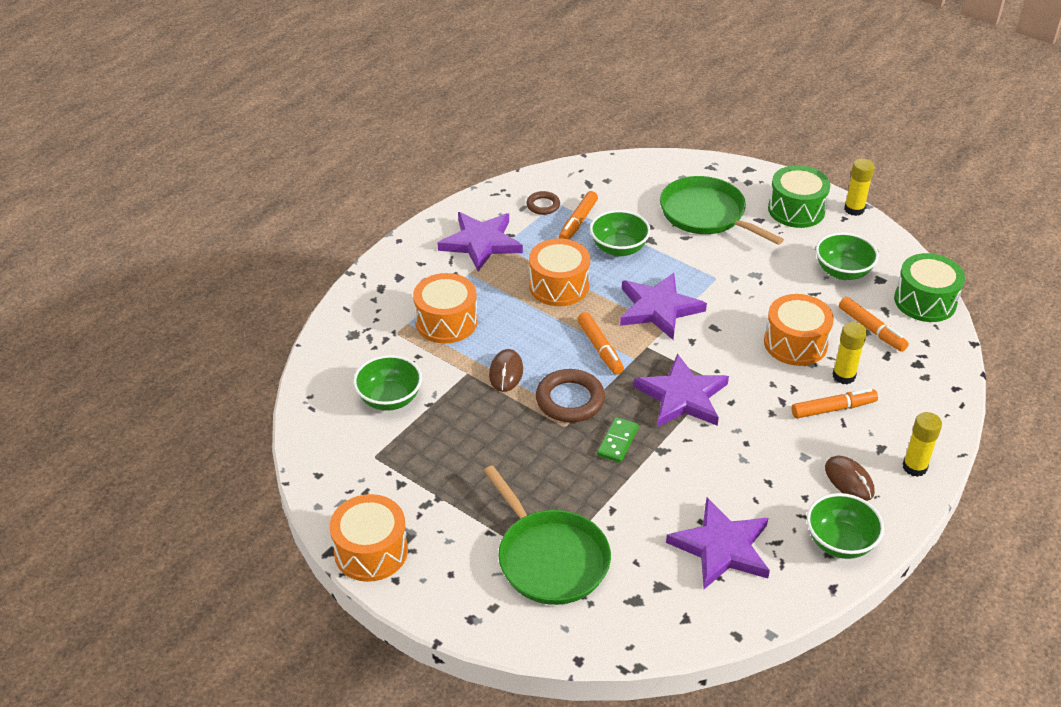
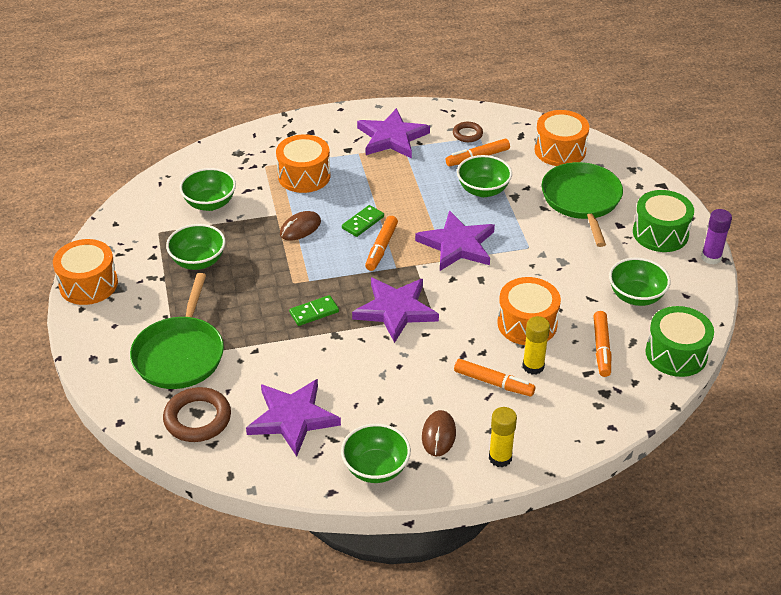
camera: 40 degrees right, 0 degrees up
(451, 461) = (198, 261): none -> green bowl
(555, 335) = (363, 222): none -> green domino
(559, 286) = (407, 192): orange drum -> orange drum (560, 150)
(570, 400) = (318, 268): brown ring -> brown ring (197, 418)
(854, 209) = (711, 257): yellow glue stick -> purple glue stick

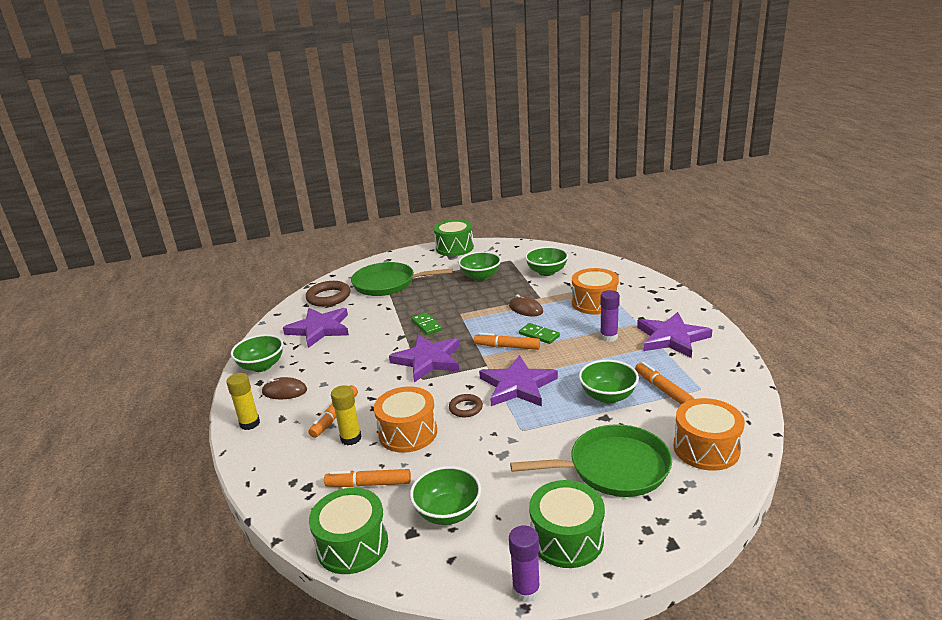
camera: 90 degrees right, 15 degrees down
(88, 284) = (454, 248): orange drum -> green drum
(380, 176) = (609, 337): none -> purple glue stick
(467, 134) = (702, 381): brown ring -> brown ring (465, 408)

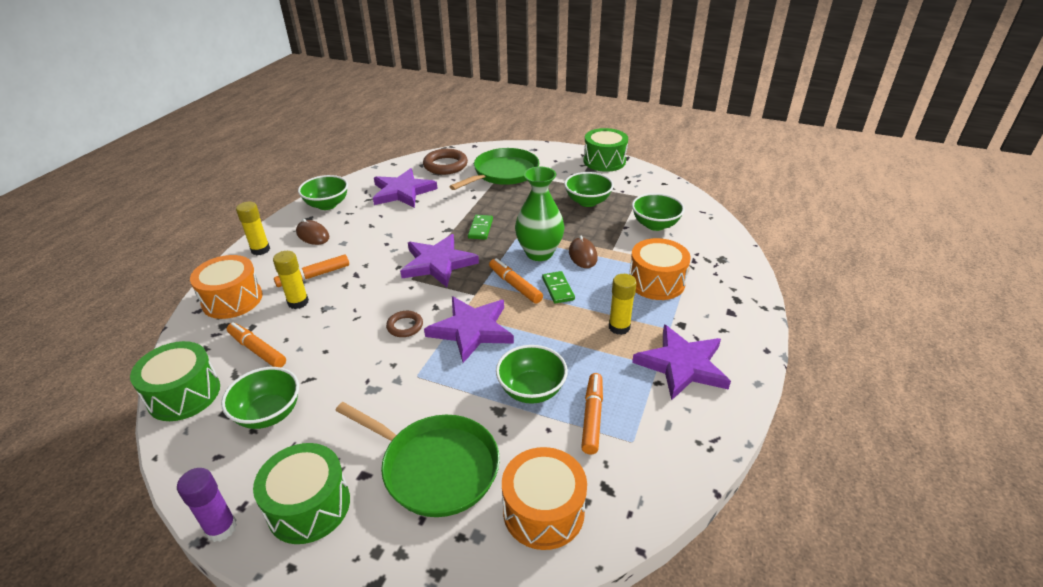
camera: 35 degrees right, 10 degrees up
(387, 284) = (503, 173): green pan -> green pan turned 90 degrees clockwise
(408, 433) = (337, 322): orange drum -> orange drum (232, 299)
(494, 321) = (539, 253): none -> green vase
(609, 337) = (619, 327): purple glue stick -> yellow glue stick

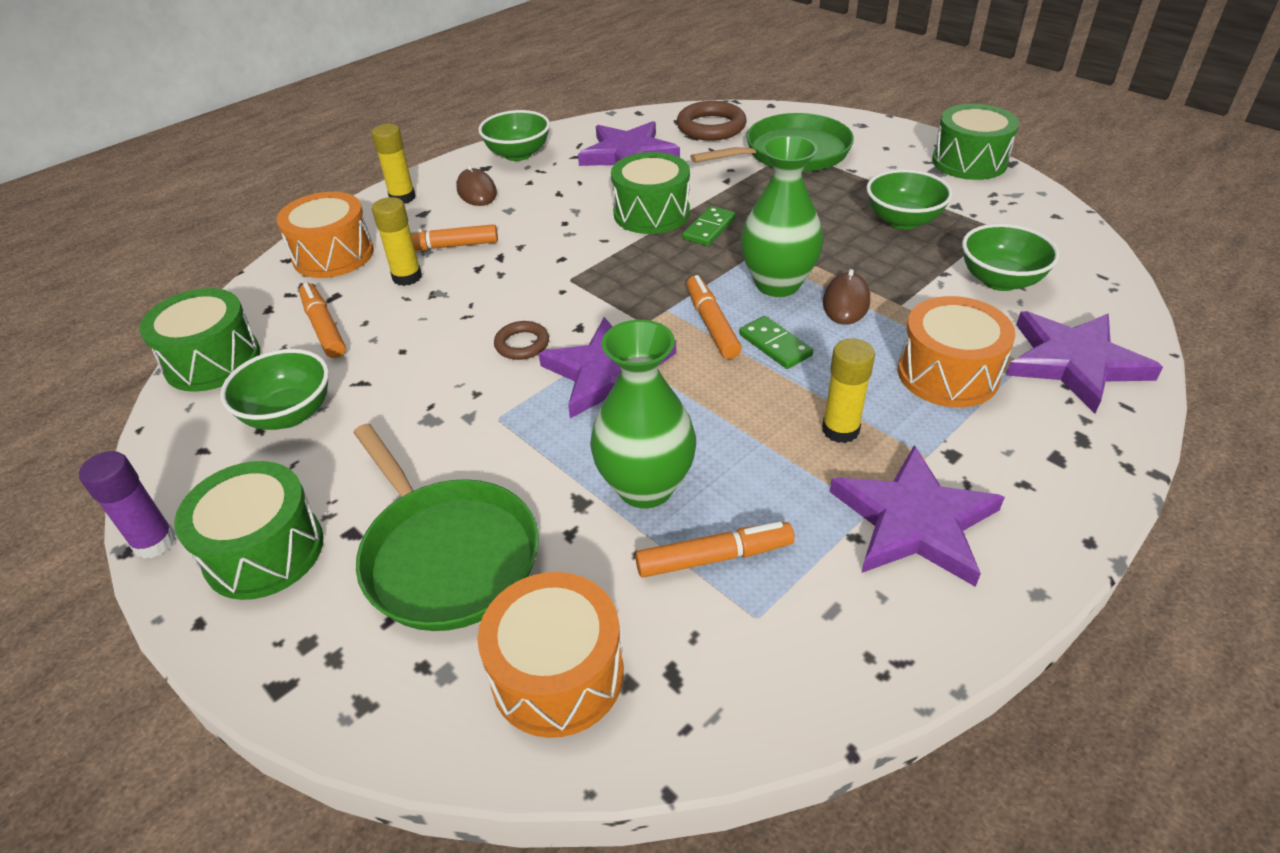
camera: 25 degrees right, 5 degrees up
(438, 263) = (618, 266): purple star -> purple star (1074, 363)
(439, 226) = (651, 213): none -> green drum
(531, 390) = (645, 487): green bowl -> green vase
(558, 289) = (775, 345): green domino -> green domino turned 45 degrees counterclockwise
(592, 417) = (714, 557): orange marker -> orange marker turned 45 degrees clockwise

